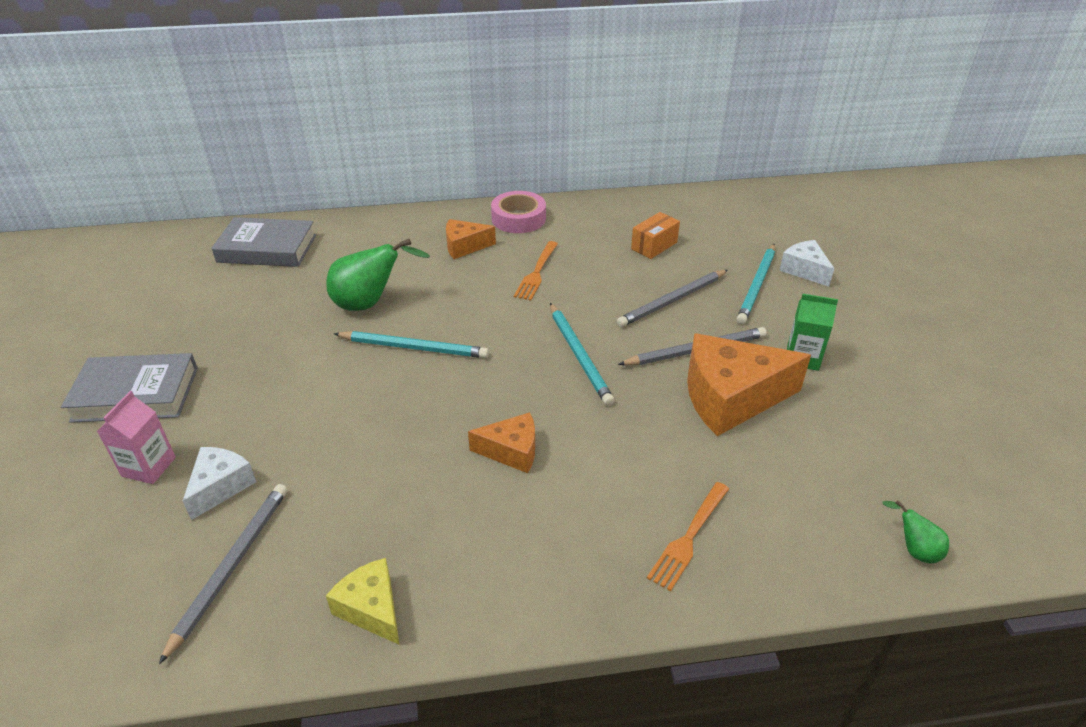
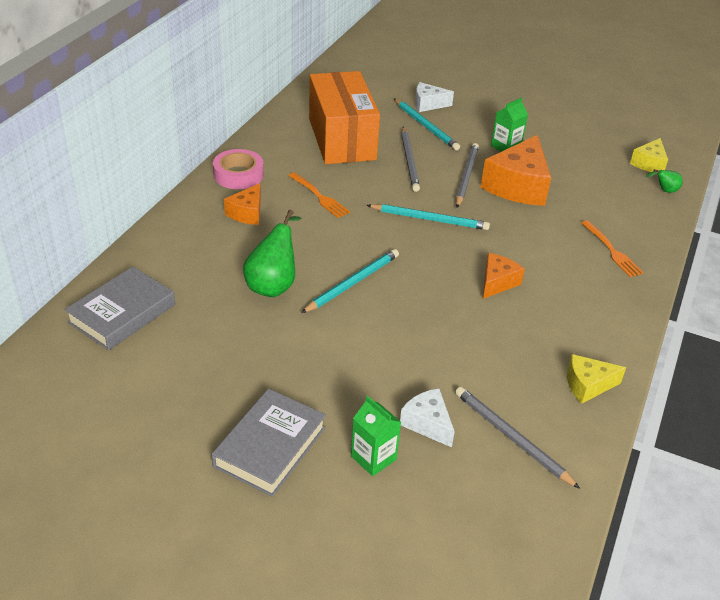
camera: 60 degrees left, 0 degrees up
(149, 467) = (373, 458): pink carton -> green carton
(654, 246) = (342, 139): orange box -> orange box, size x2.49
(964, 508) = (649, 164): none -> yellow cheese

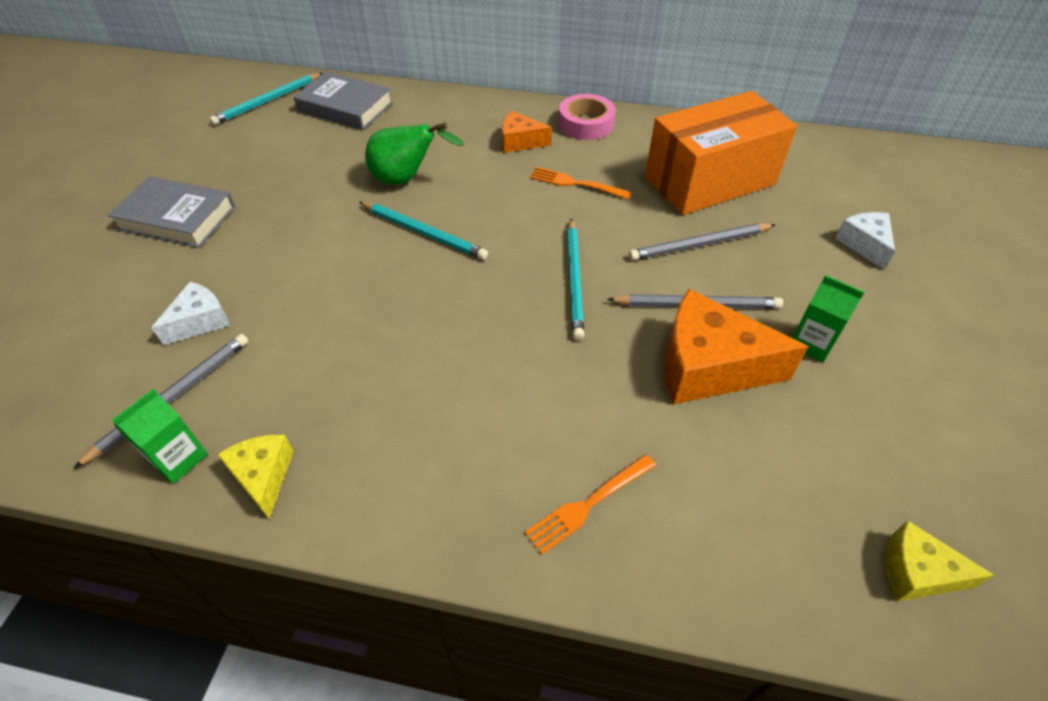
camera: 80 degrees right, 10 degrees up
(319, 196) = (576, 183): orange fork -> orange fork turned 75 degrees clockwise
(373, 458) = (155, 287): green carton -> green carton (178, 458)
(426, 126) = (800, 249): turquoise pencil -> turquoise pencil (268, 101)
(497, 282) = (461, 360): orange cheese -> none
(664, 191) = (831, 601): green pear -> none

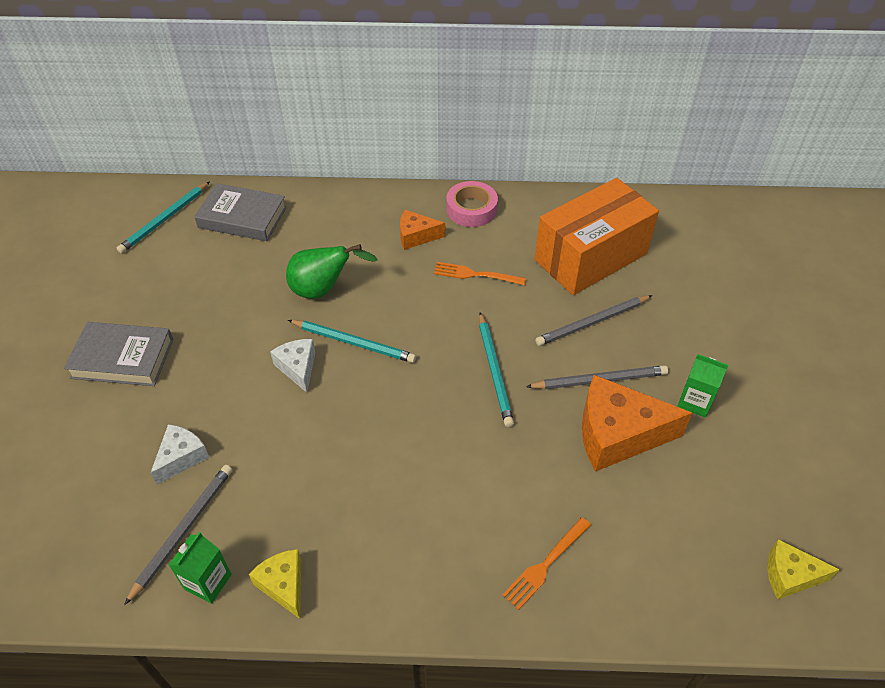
camera: 10 degrees left, 0 degrees up
(864, 244) = (726, 304): white cheese -> white cheese (298, 368)

